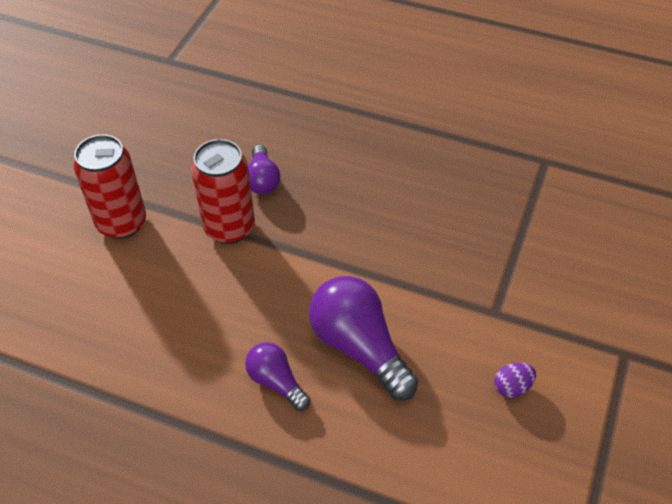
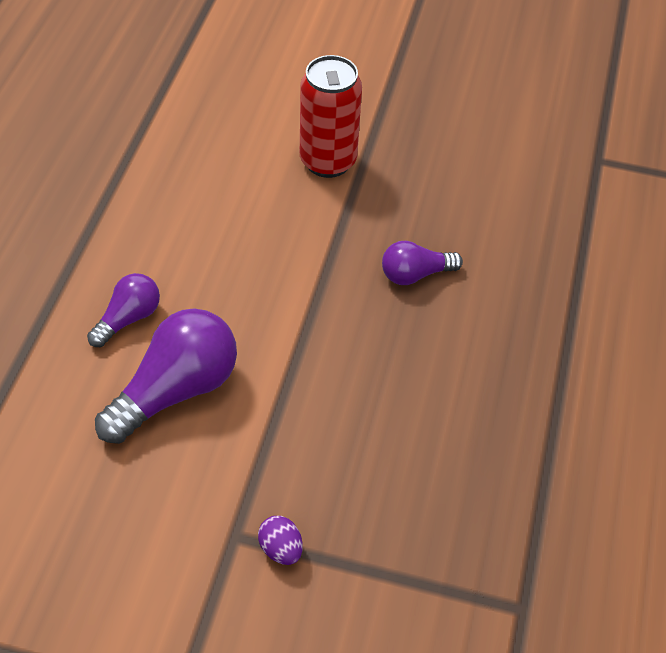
camera: 80 degrees right, 0 degrees up
(229, 228) = (335, 253): red can -> none
(512, 387) = (123, 554): purple egg -> purple egg (281, 549)

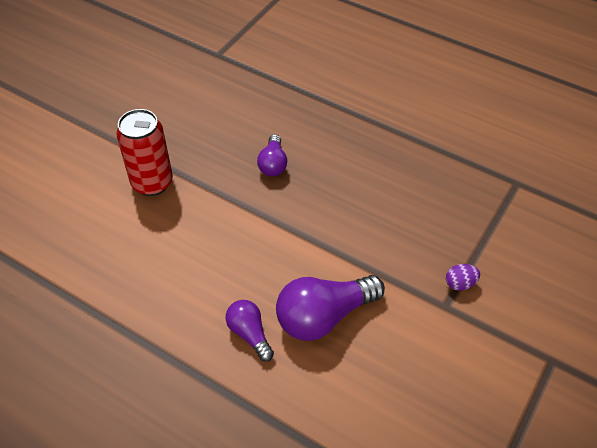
camera: 70 degrees left, 0 degrees up
(175, 391) = (324, 316): purple light bulb -> purple light bulb turned 90 degrees counterclockwise

